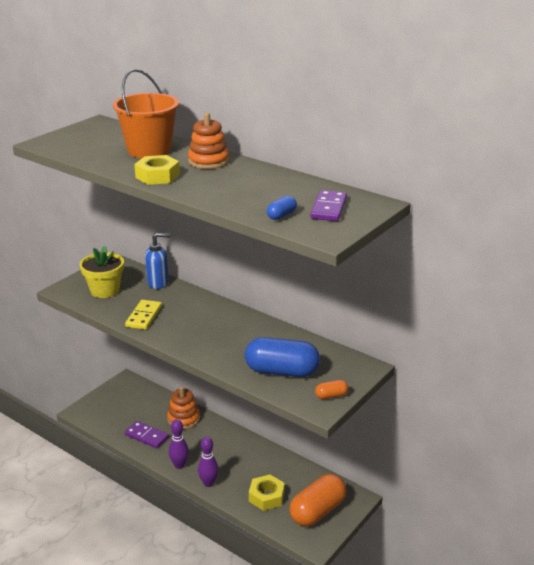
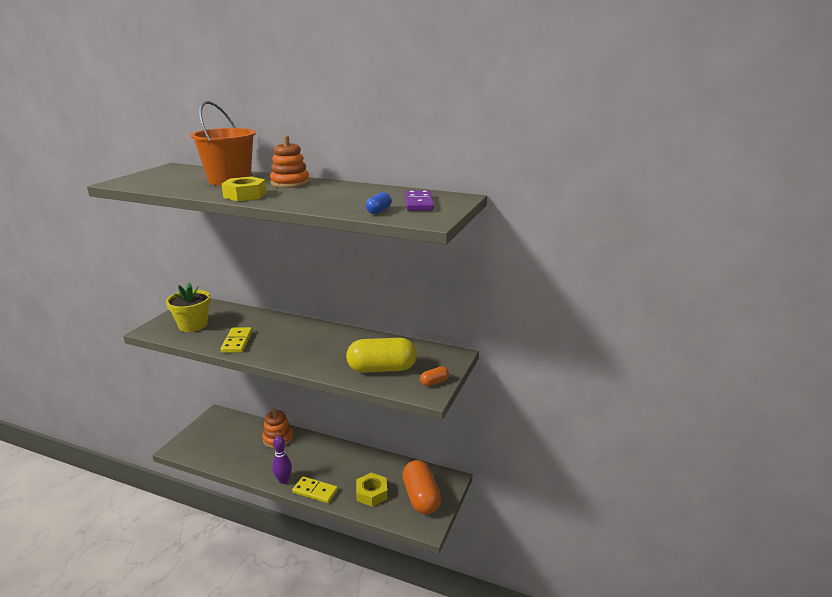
camera: 15 degrees left, 5 degrees down
(146, 436) = (246, 460): purple domino -> none
(158, 283) = (243, 313): blue soap dispenser -> none
(208, 483) = (315, 491): purple bowling pin -> yellow domino
(281, 371) = (382, 369): blue capsule -> yellow capsule
(317, 511) = (421, 497): orange capsule -> orange capsule turned 45 degrees counterclockwise

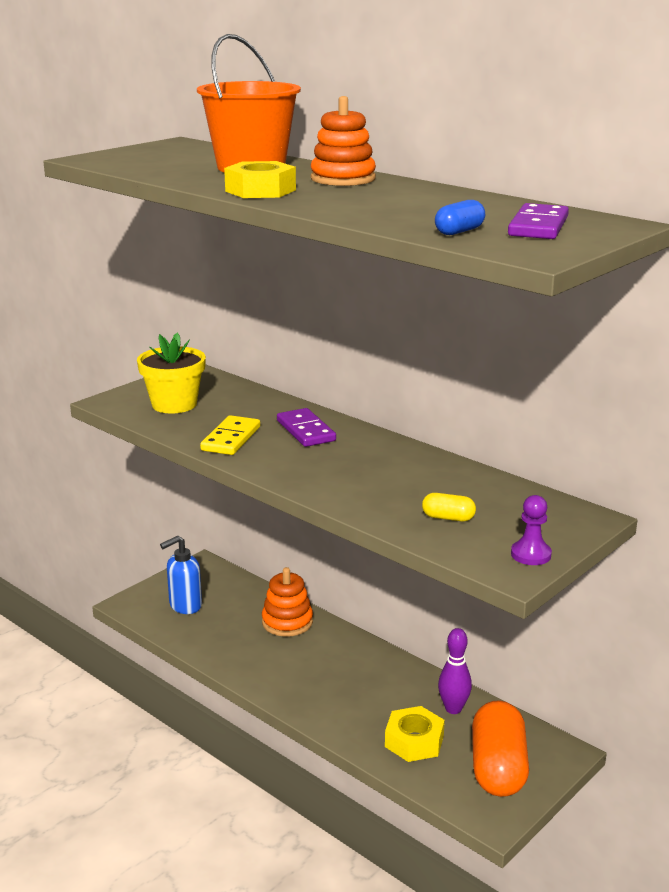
camera: 20 degrees right, 0 degrees up
(212, 442) = (185, 605): none -> blue soap dispenser
(280, 329) = (306, 431): none -> purple domino
(283, 480) = (276, 687): purple bowling pin -> purple bowling pin (453, 709)
(315, 491) = (321, 716): yellow domino -> none
(382, 369) = (448, 518): yellow capsule -> yellow capsule, size x0.44
(434, 382) = (531, 554): orange capsule -> purple pawn

